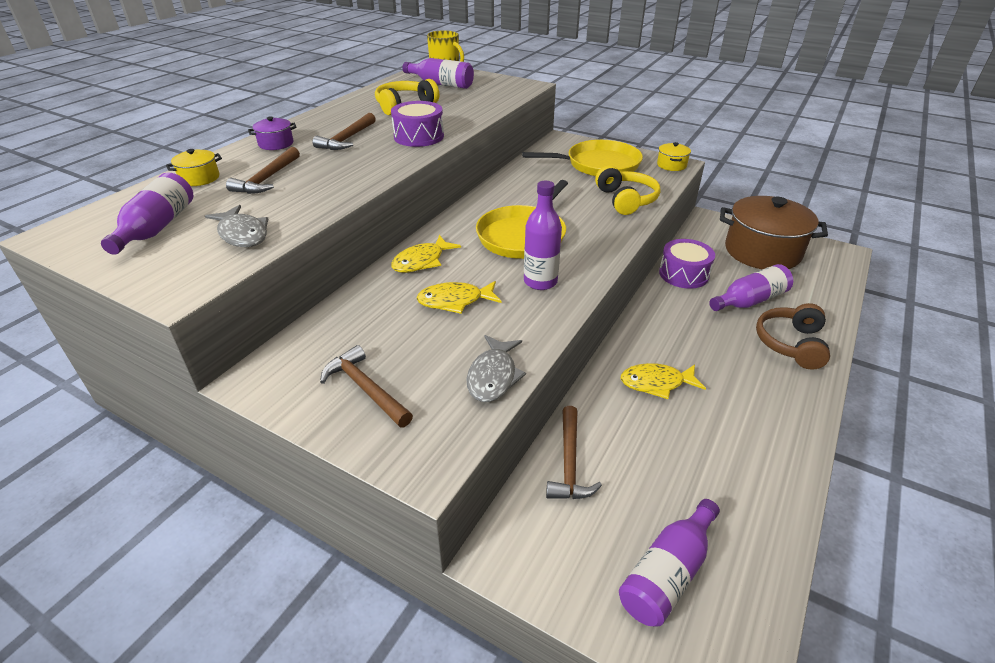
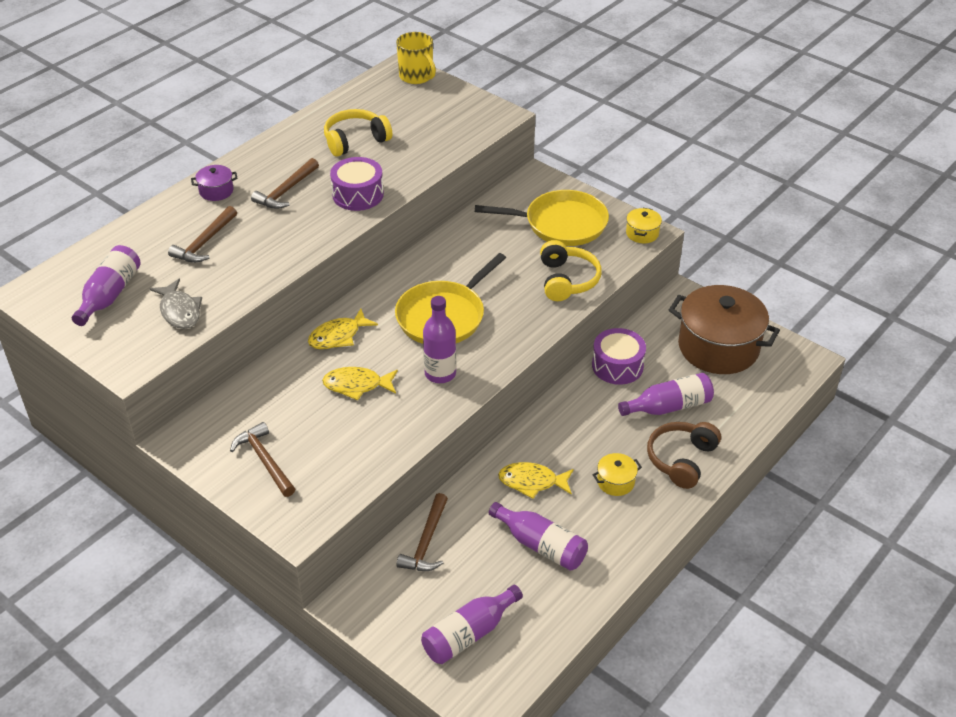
camera: 10 degrees right, 5 degrees up
(199, 178) = (144, 235): yellow pot -> yellow pot (615, 482)
(441, 84) = (405, 103): purple bottle -> purple bottle (541, 545)
(493, 376) = (368, 463): grey fish -> none

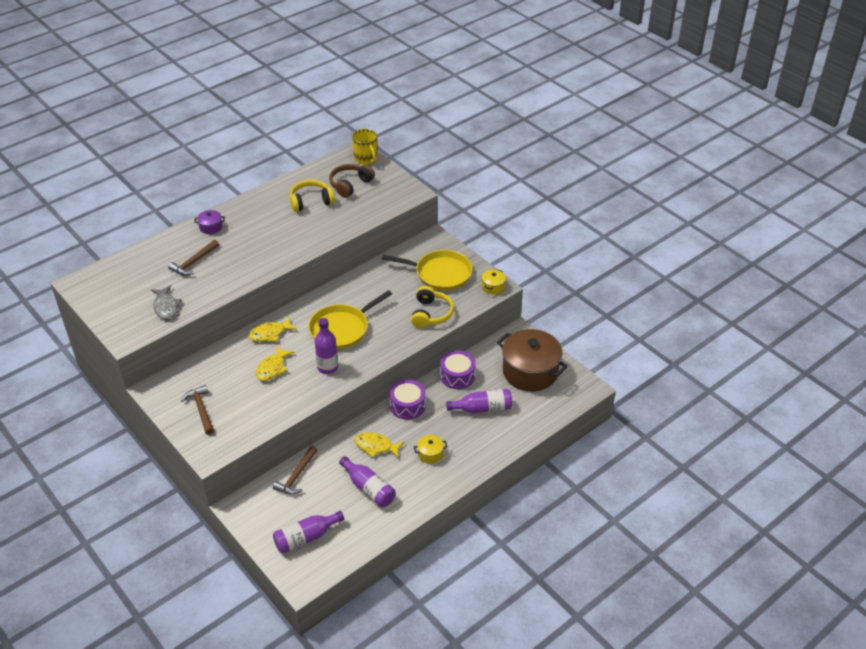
camera: 10 degrees right, 0 degrees up
(110, 295) = (126, 290): purple bottle -> none
(286, 191) = (255, 232): brown hammer -> none
(357, 385) = (272, 368): yellow fish -> yellow fish turned 75 degrees counterclockwise
(358, 194) = (301, 240): purple drum -> purple drum (407, 405)
(681, 459) = (478, 445): brown headphones -> brown headphones (350, 185)

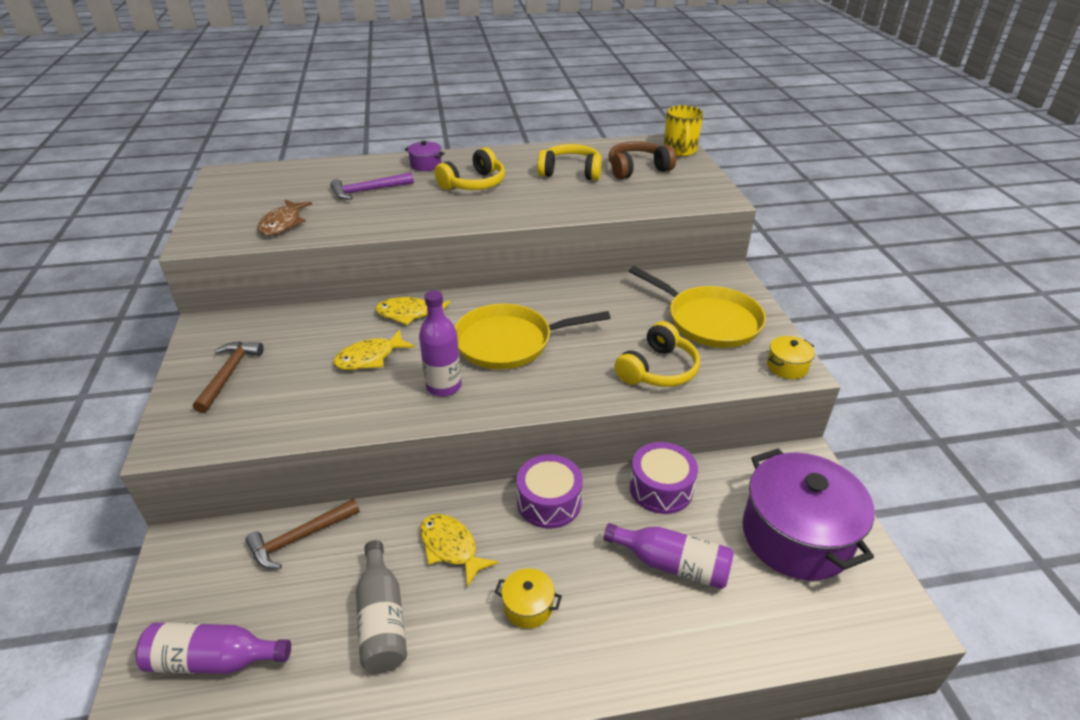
camera: 30 degrees right, 5 degrees down
(166, 307) = (283, 224): grey fish -> brown fish
(193, 262) = (367, 191): brown hammer -> purple hammer
(257, 232) = (474, 184): none -> yellow headphones
(369, 488) = (382, 619): purple bottle -> grey bottle
(530, 372) = (796, 536): brown pot -> purple pot

